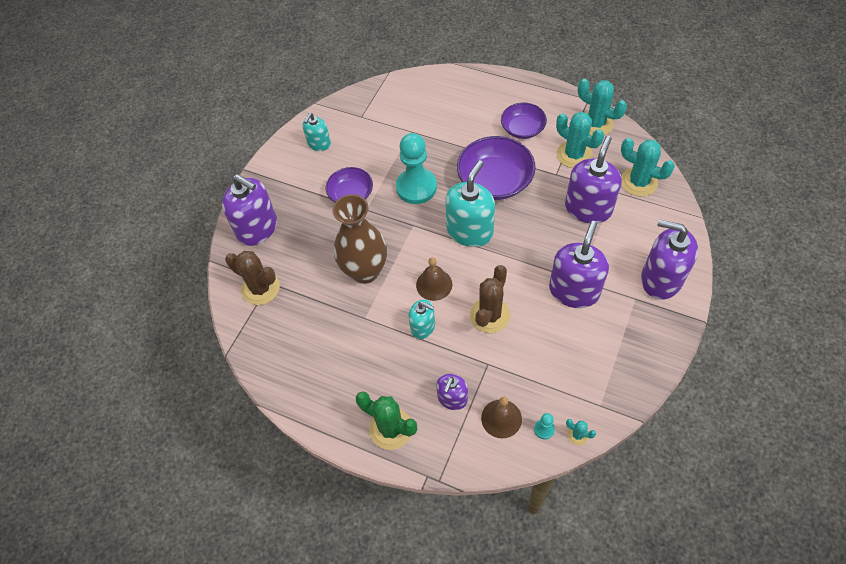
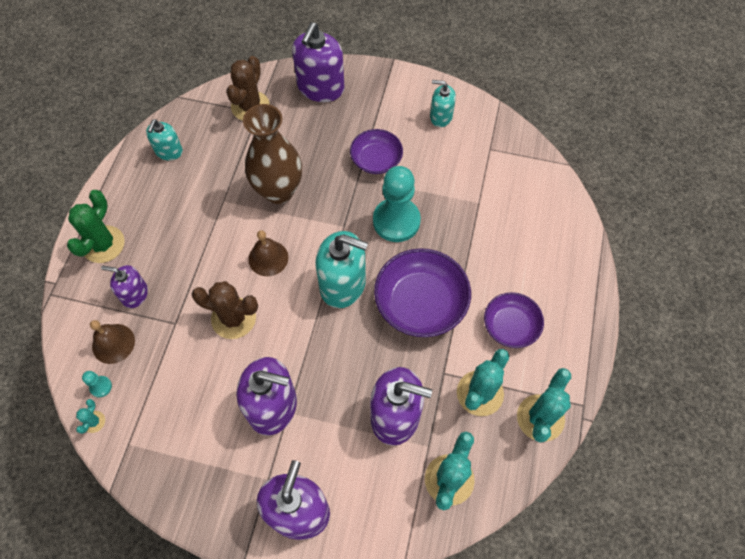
camera: 75 degrees right, 5 degrees up
(423, 327) = (215, 255): turquoise soap dispenser -> turquoise soap dispenser (169, 151)

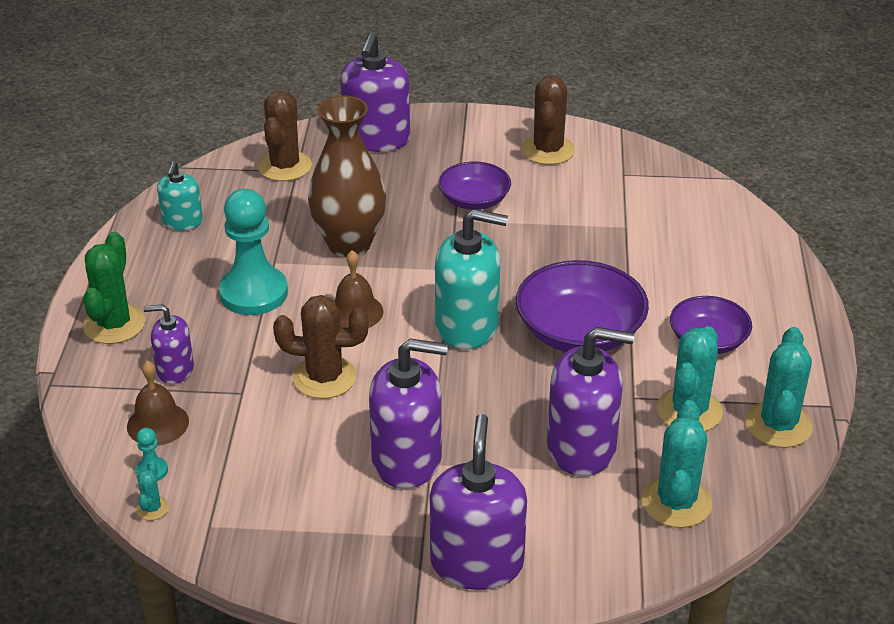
camera: 10 degrees left, 25 degrees down
(396, 221) = (520, 256): turquoise pawn -> turquoise pawn (253, 293)
(441, 117) = (548, 150): turquoise soap dispenser -> brown cactus

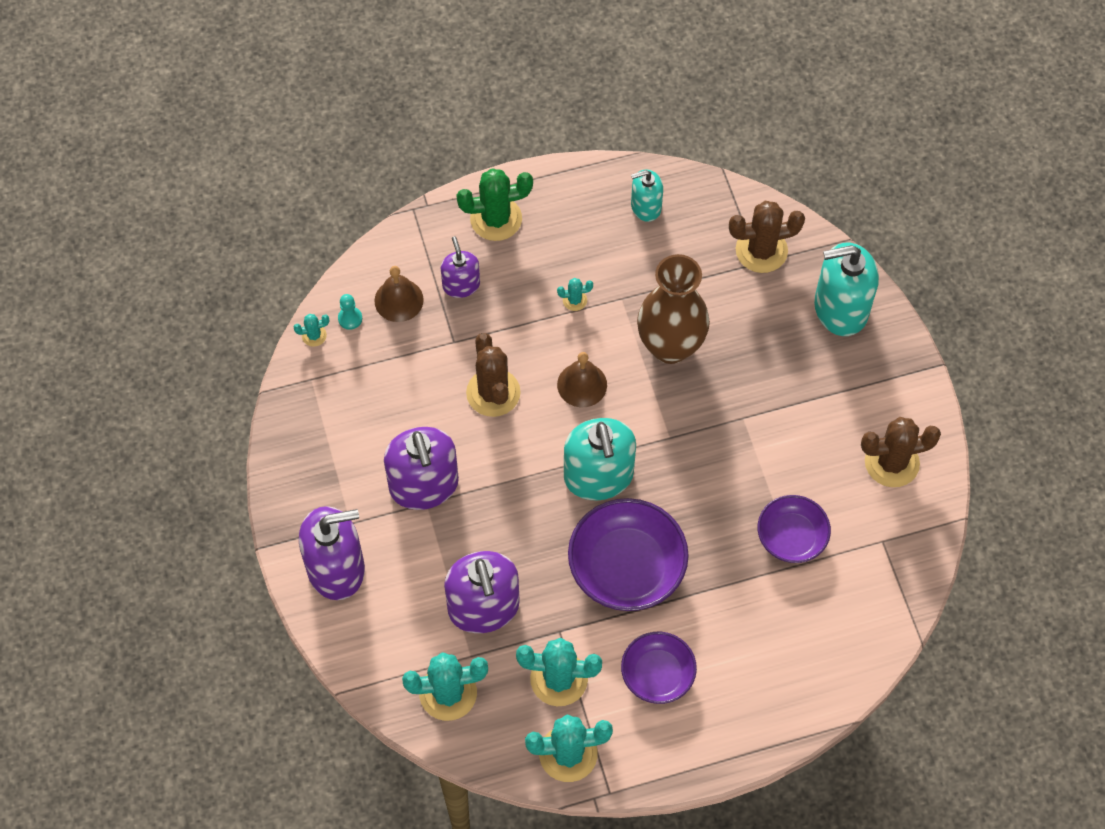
camera: 70 degrees right, 25 degrees up
(253, 293) = (574, 300): turquoise pawn -> turquoise cactus
(376, 139) = (840, 308): purple soap dispenser -> turquoise soap dispenser
(474, 200) = (780, 424): purple bowl -> purple bowl (791, 536)

